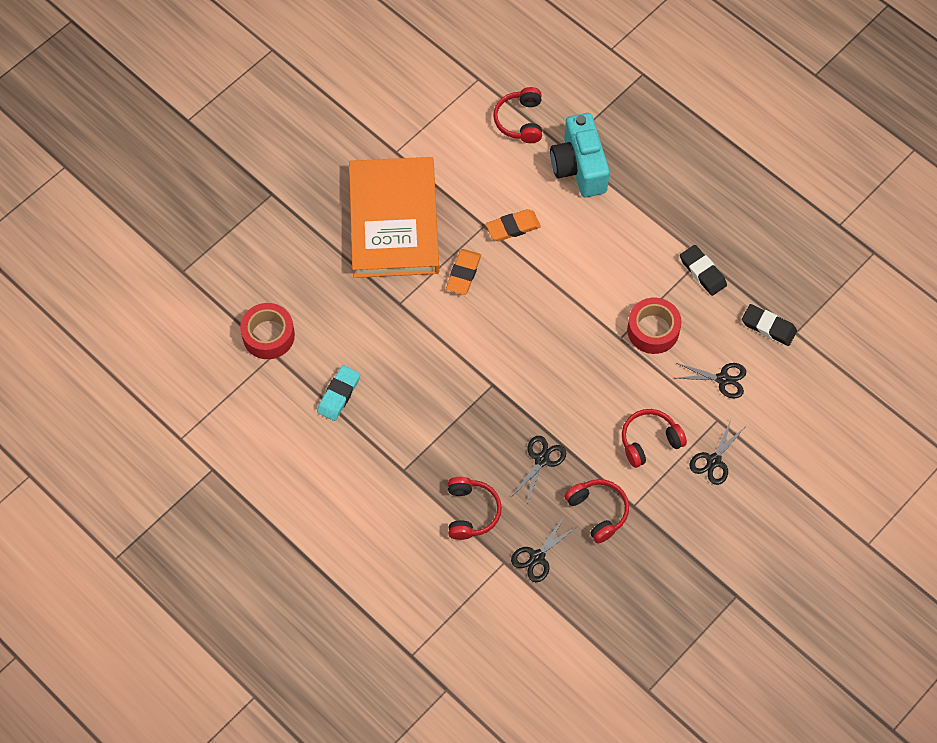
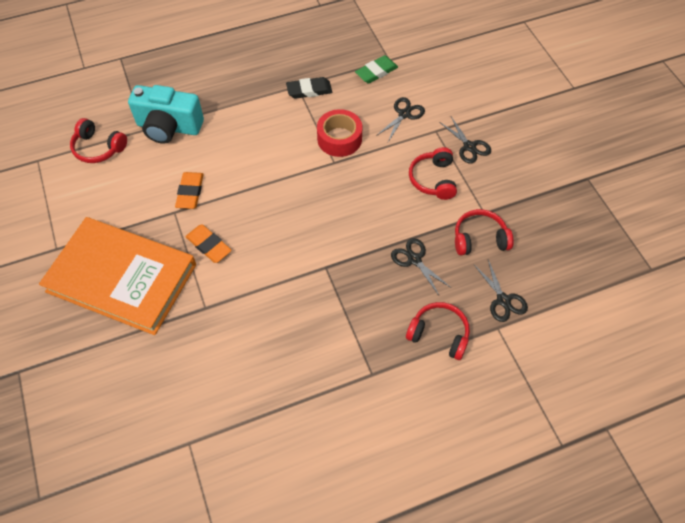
camera: 65 degrees left, 5 degrees down
(268, 335) = (166, 439): red tape -> none
(339, 395) = (266, 399): turquoise eraser -> none
(768, 327) = (376, 72): black eraser -> green eraser

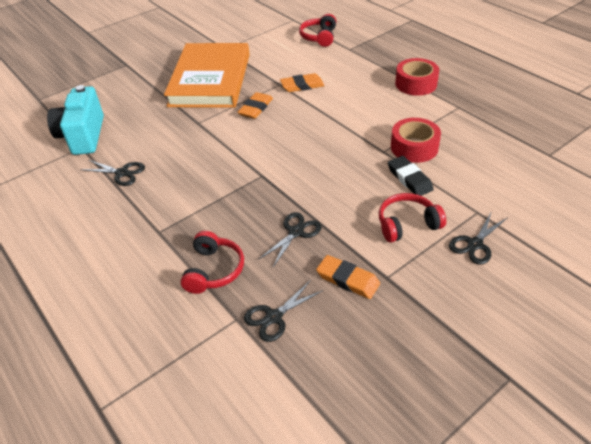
camera: 75 degrees right, 15 degrees down
(169, 127) = (360, 58): turquoise camera -> turquoise camera (83, 136)
(243, 101) = (416, 84): none -> red tape
(309, 90) = (459, 115): black eraser -> black eraser (409, 179)
(376, 72) = (522, 150): green eraser -> none
(404, 114) = (481, 183): black scissors -> black scissors (122, 173)
(479, 239) = (348, 279): red headphones -> orange eraser

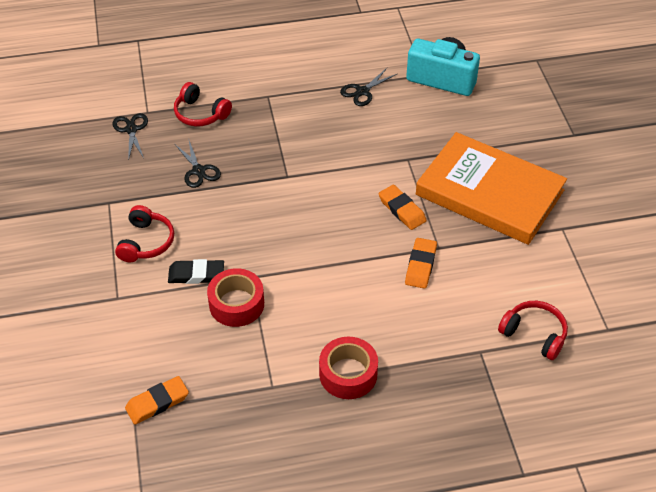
camera: 115 degrees right, 5 degrees up
(348, 279) = (126, 180): orange eraser -> orange eraser (157, 402)
(475, 244) = (87, 273): black scissors -> none

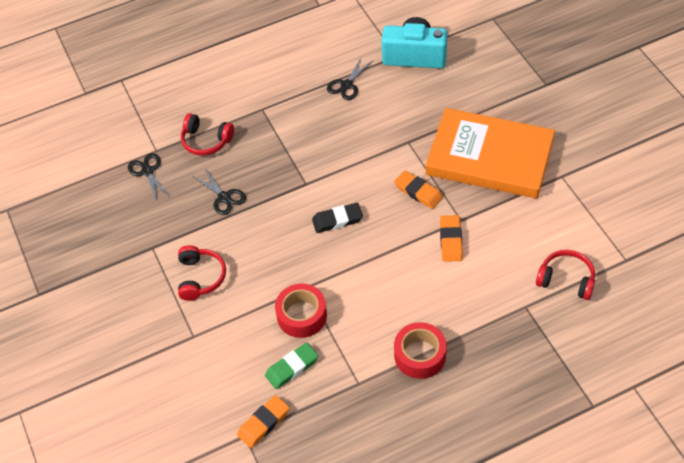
camera: 10 degrees left, 5 degrees up
(196, 274) = (256, 297): black eraser -> black eraser (337, 220)
(207, 354) = (292, 368): none -> green eraser

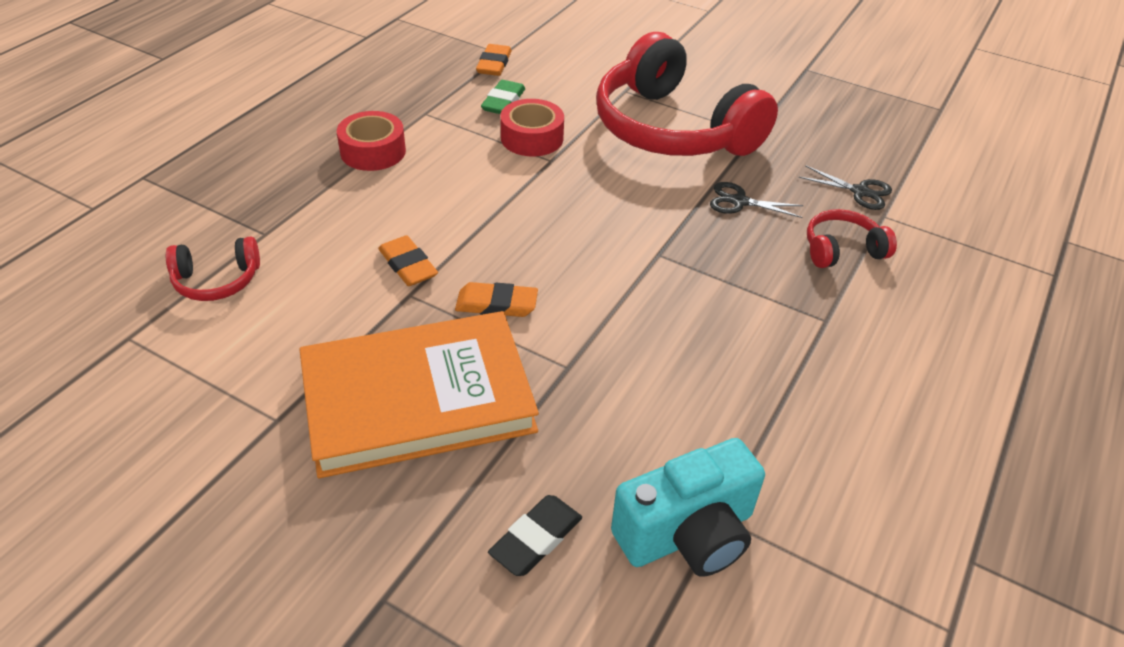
camera: 140 degrees right, 10 degrees down
(200, 277) = (672, 129): red headphones -> red headphones, size x2.34
(337, 220) = (577, 231): black eraser -> black eraser (536, 538)
(347, 85) = (747, 416): black scissors -> none

